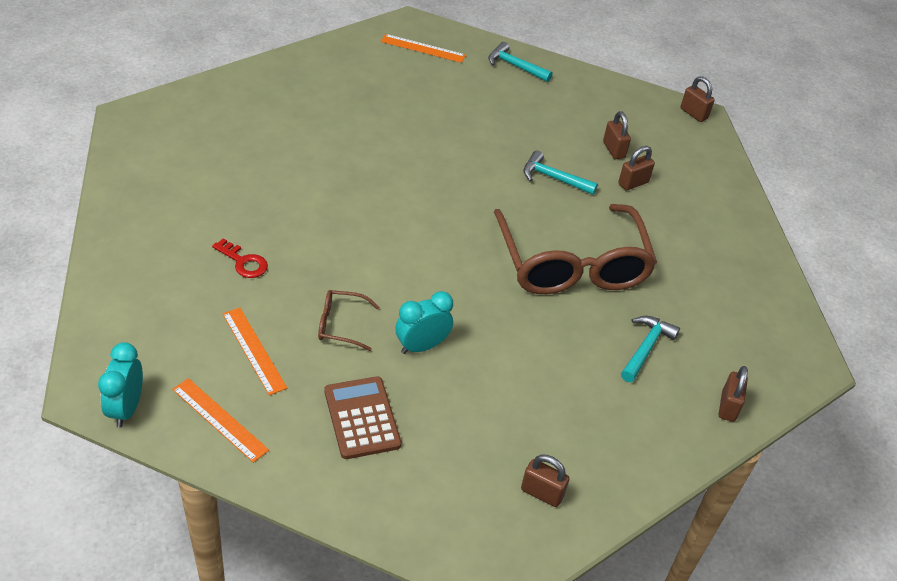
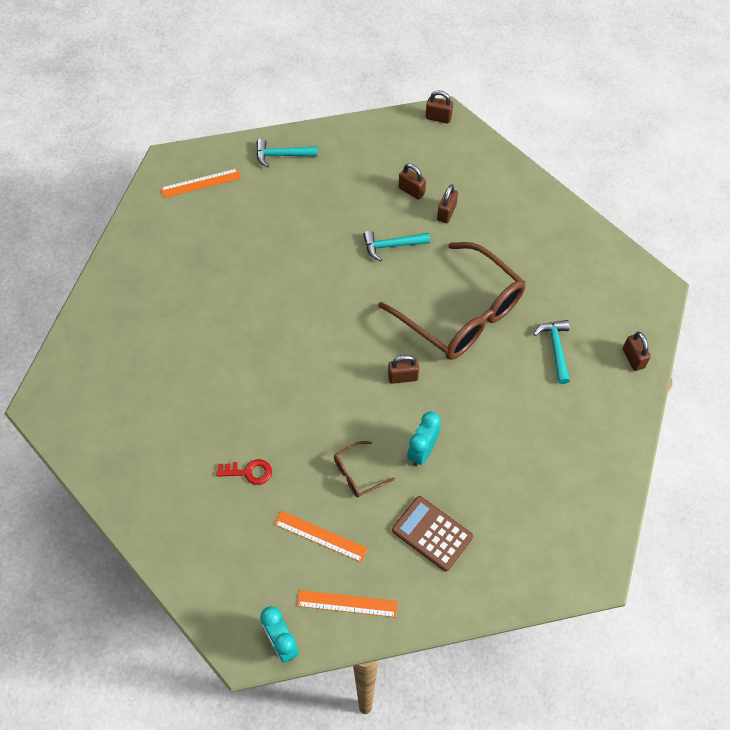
camera: 30 degrees left, 15 degrees up
(542, 493) = (577, 504): brown padlock -> brown padlock (403, 377)

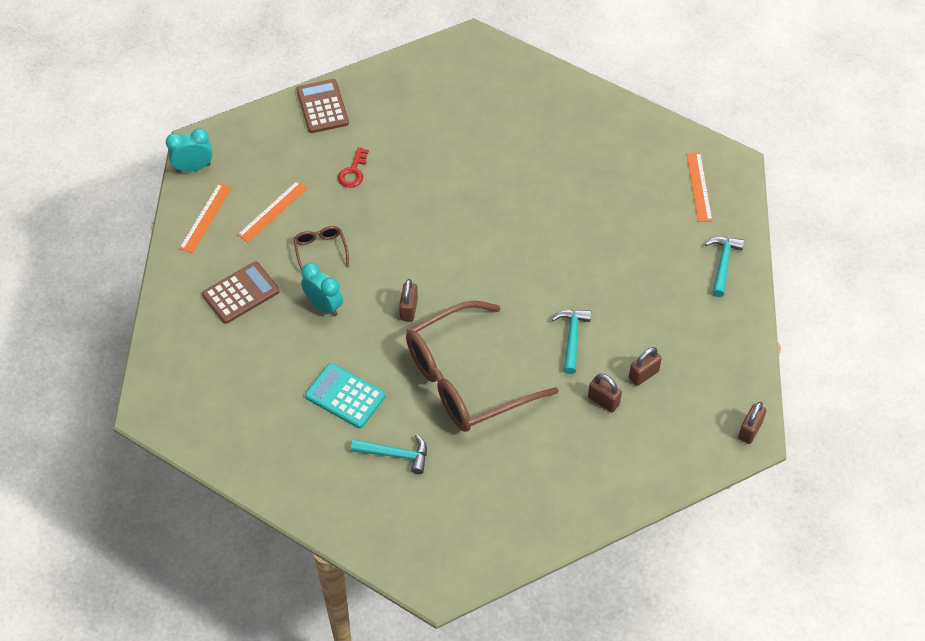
camera: 105 degrees right, 5 degrees down
(163, 530) = (322, 107): none -> brown calculator
(513, 404) = (345, 396): none -> turquoise calculator
(633, 358) = (359, 526): brown padlock -> none

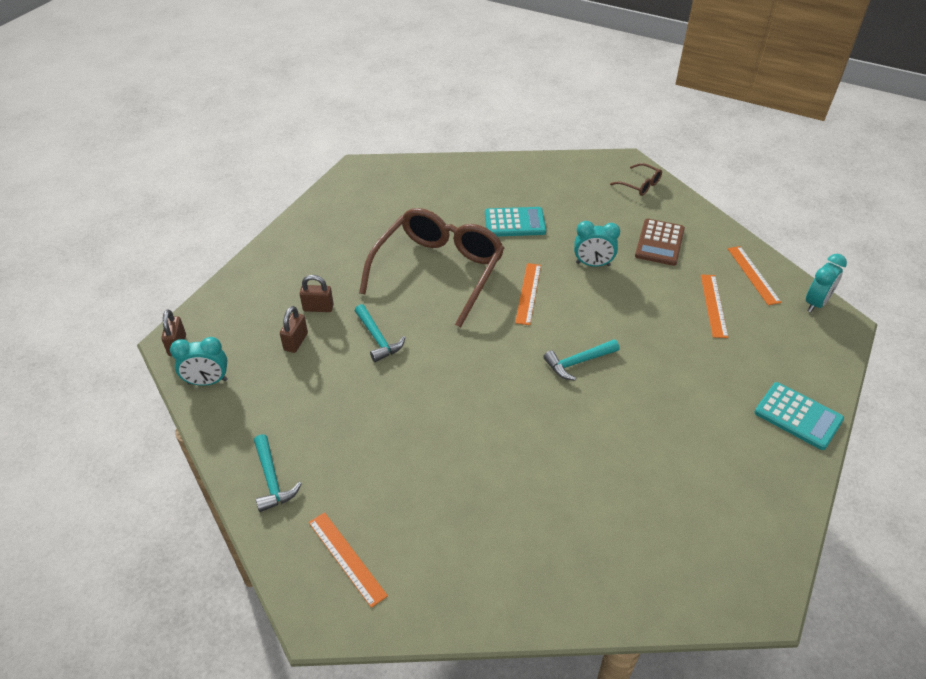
camera: 145 degrees right, 10 degrees down
(321, 251) = (641, 297): brown glasses -> brown glasses (639, 185)
(322, 107) = (798, 416): brown calculator -> turquoise calculator
(353, 172) = (695, 372): red key -> none
(395, 455) = (446, 210): turquoise hammer -> turquoise hammer (578, 362)
(408, 309) = (528, 293): brown padlock -> orange ruler
(737, 376) = (207, 382): none -> turquoise clock

